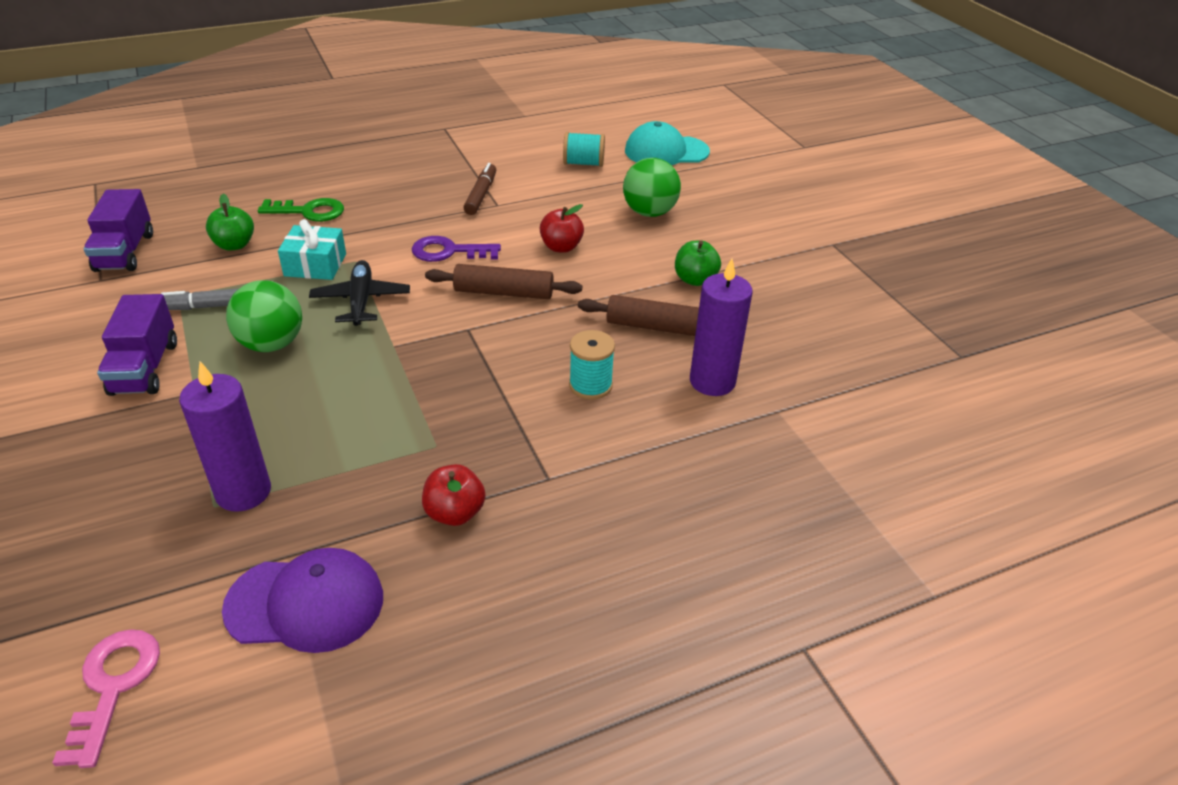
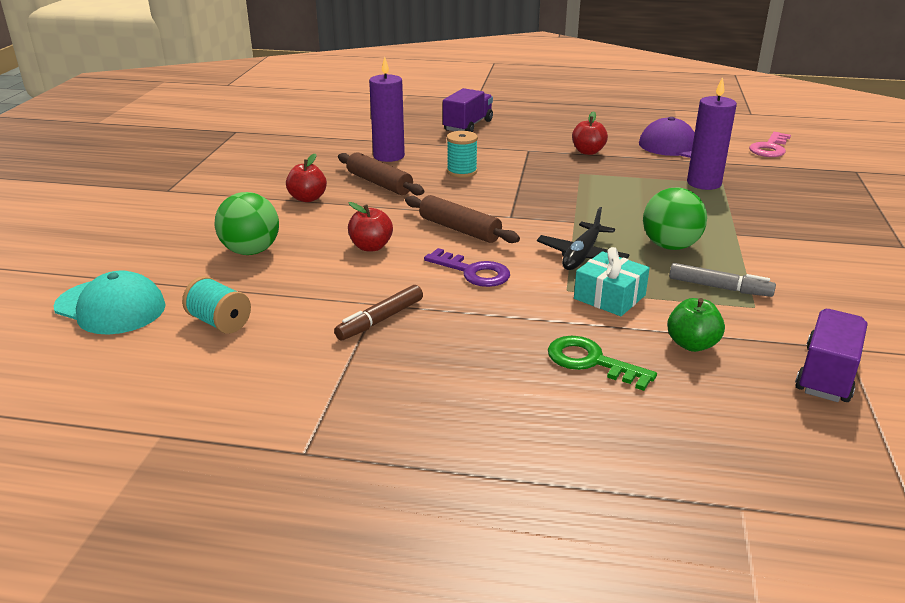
camera: 145 degrees left, 10 degrees down
(145, 368) = (778, 257): purple truck -> purple truck (468, 126)
(695, 279) = (307, 198): green apple -> red apple

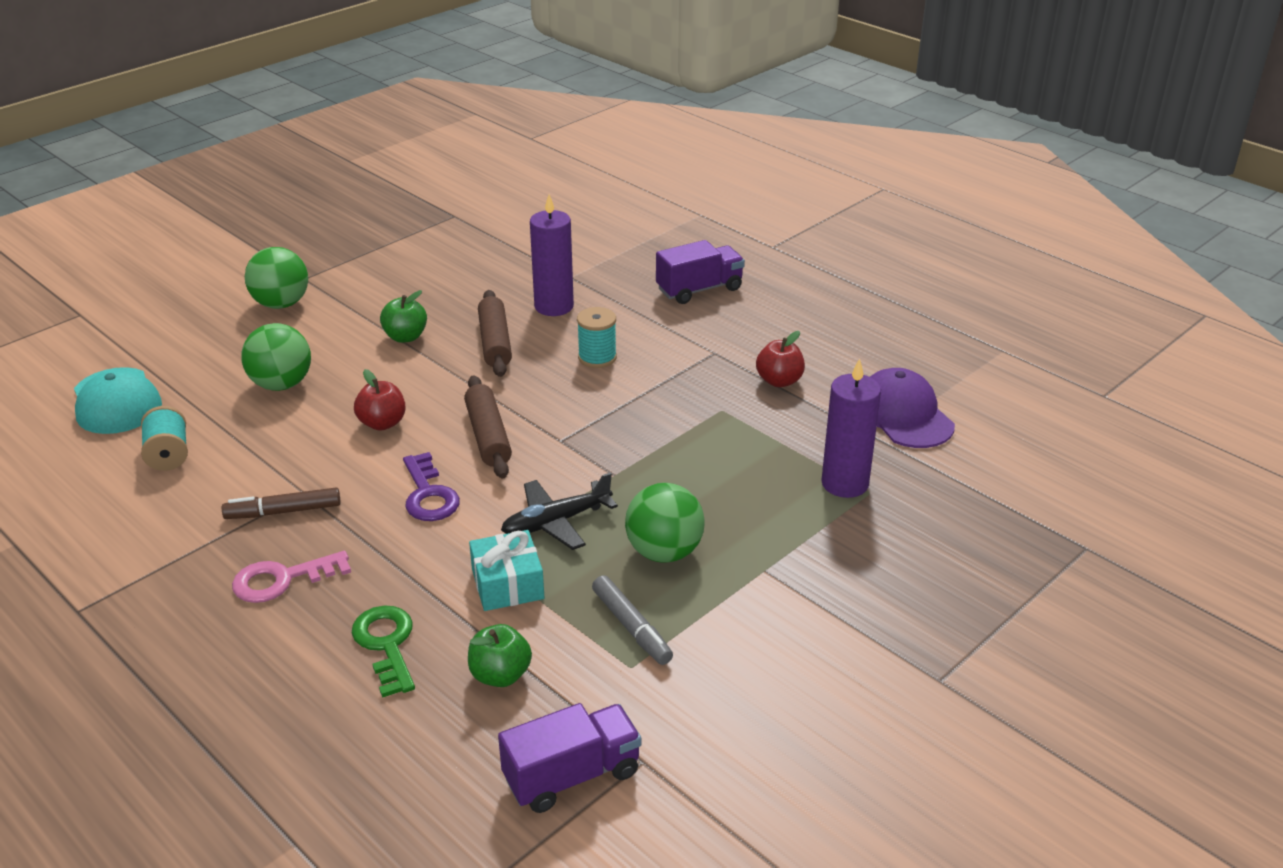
camera: 35 degrees right, 5 degrees up
(172, 208) = (281, 304): none -> green ball
(307, 198) = (405, 337): red apple -> green apple
(769, 148) = (1027, 464): pink key -> pink key (282, 580)

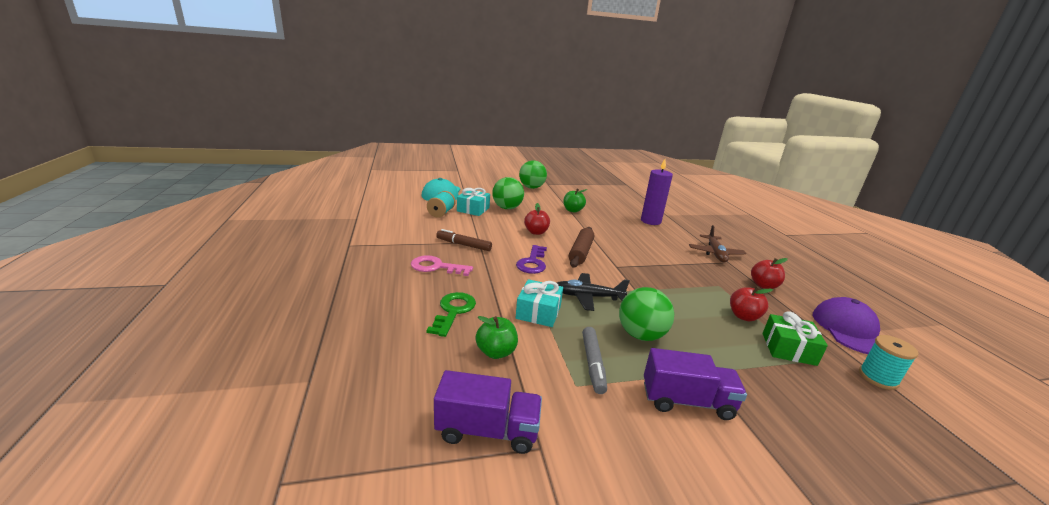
camera: 30 degrees right, 10 degrees down
(221, 417) = (473, 209): none -> turquoise gift
(495, 342) = (612, 224): brown rolling pin -> none
(597, 357) = (659, 244): turquoise spool -> turquoise spool (878, 378)
(689, 342) = (715, 253): none -> brown plane
(699, 289) = (733, 237): purple truck -> purple truck (687, 401)
(775, 454) = (743, 316): none -> red apple
(844, 483) = (788, 349): purple candle -> green gift

